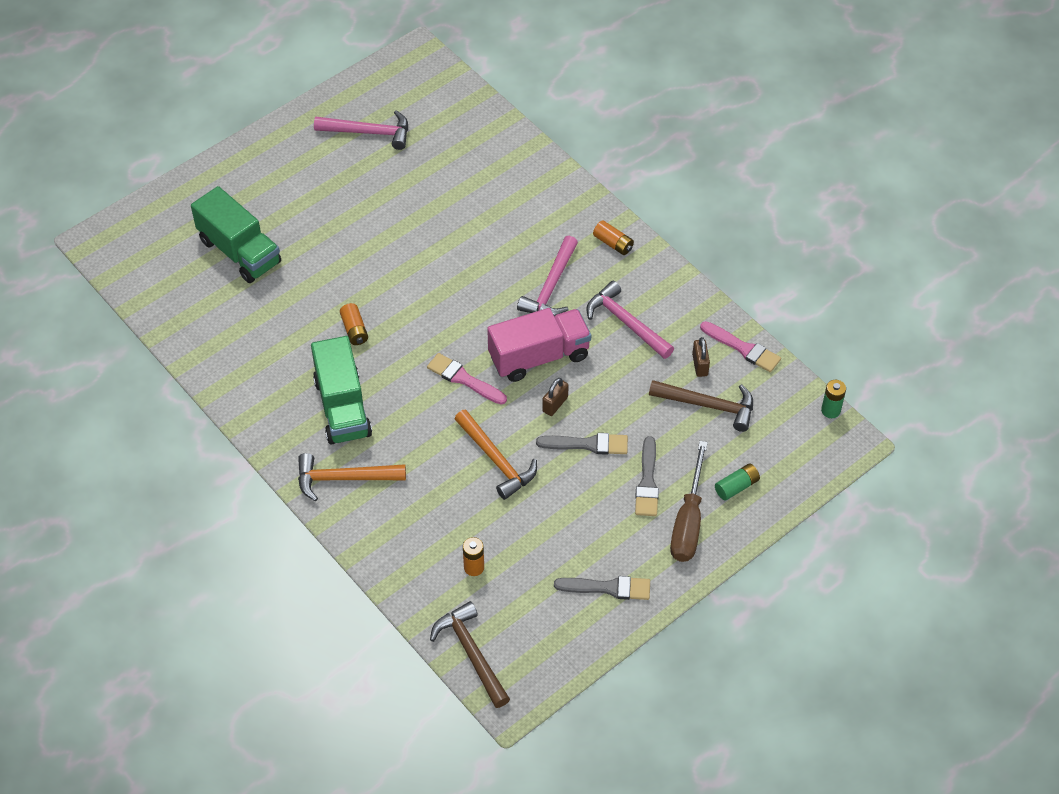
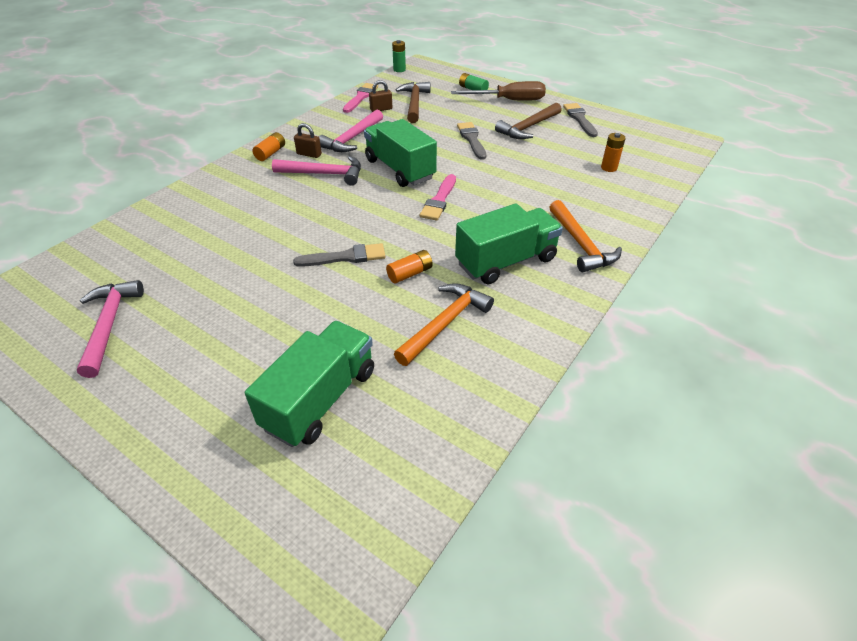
camera: 105 degrees left, 10 degrees down
(471, 653) = (675, 158): brown hammer -> brown hammer (528, 127)
(496, 460) = (510, 173): orange hammer -> orange hammer (445, 323)
(539, 356) = (400, 169): pink truck -> green truck
(555, 404) = (443, 156): brown padlock -> brown padlock (309, 154)
(647, 482) = (489, 116): grey brush -> grey brush (345, 257)

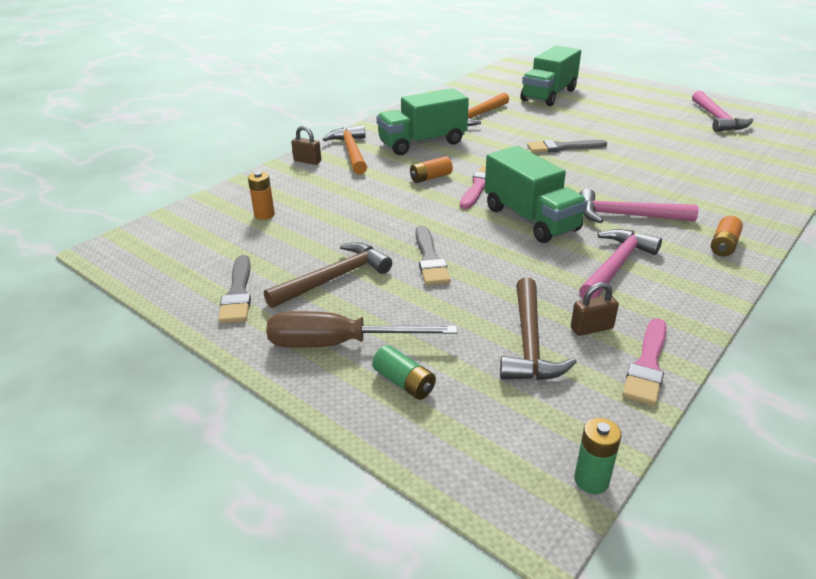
camera: 175 degrees left, 10 degrees down
(309, 154) = (666, 242): brown padlock -> brown padlock (307, 161)
(410, 273) = (504, 138): orange battery -> orange battery (430, 178)

